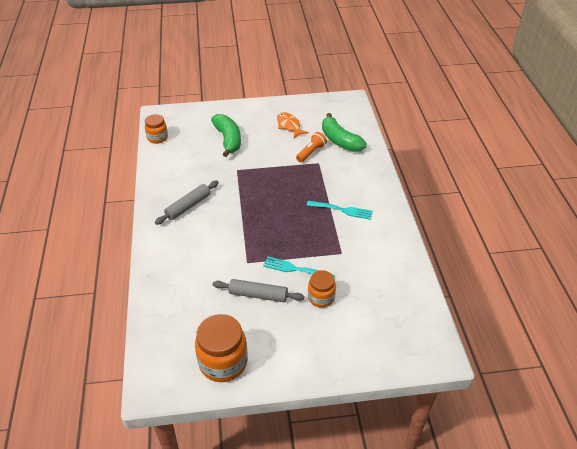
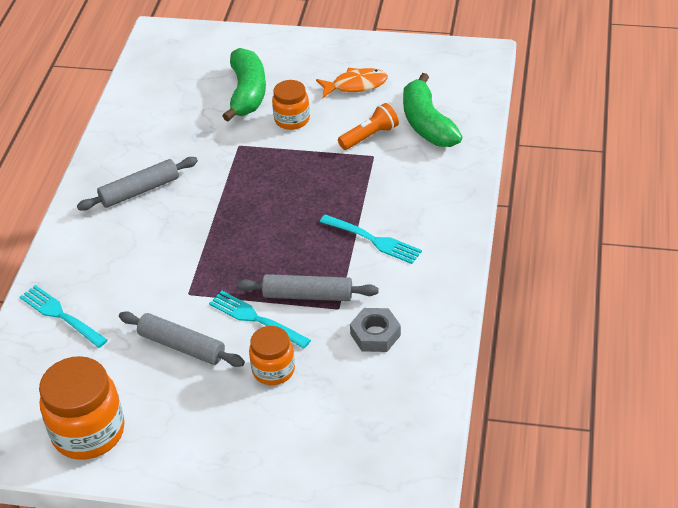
camera: 20 degrees right, 0 degrees up
(157, 138) = (140, 73): orange jar -> orange jar (292, 119)
(172, 292) = (61, 315): none -> turquoise fork
(289, 126) = (356, 85): orange fish -> orange fish turned 90 degrees clockwise
(320, 249) = (308, 295): none -> grey rolling pin
(370, 264) = (375, 334): none -> grey nut

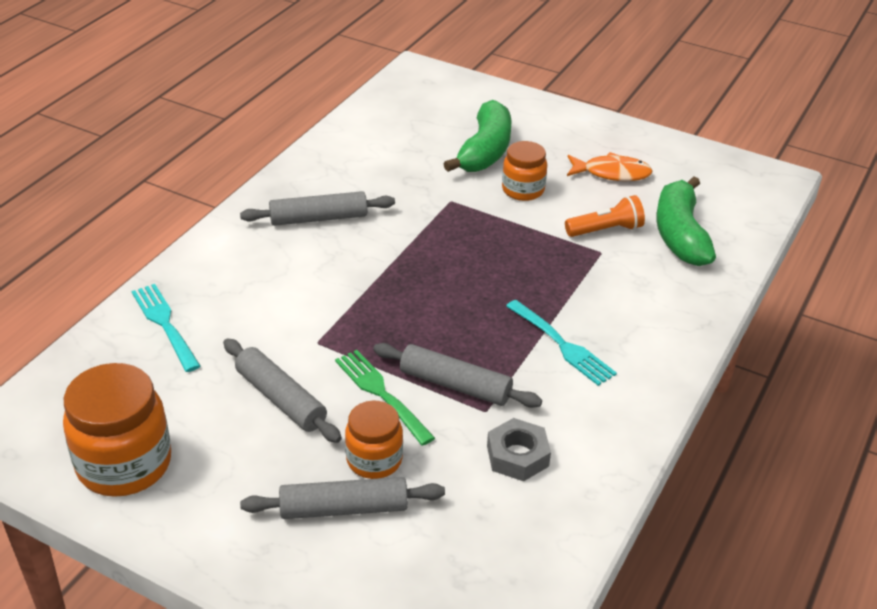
camera: 15 degrees right, 5 degrees down
(256, 319) = (382, 394): turquoise fork -> green fork
(267, 412) = (344, 508): none -> grey rolling pin

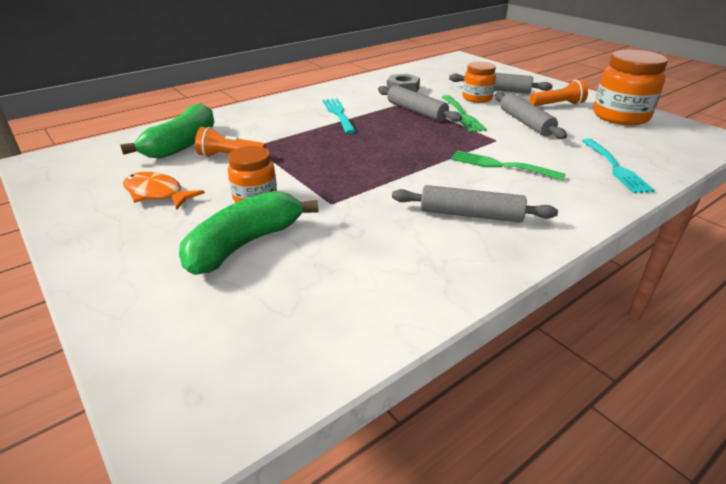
camera: 155 degrees left, 5 degrees down
(229, 477) = (557, 105): none -> orange flashlight
(301, 292) = (502, 165): none -> green fork

